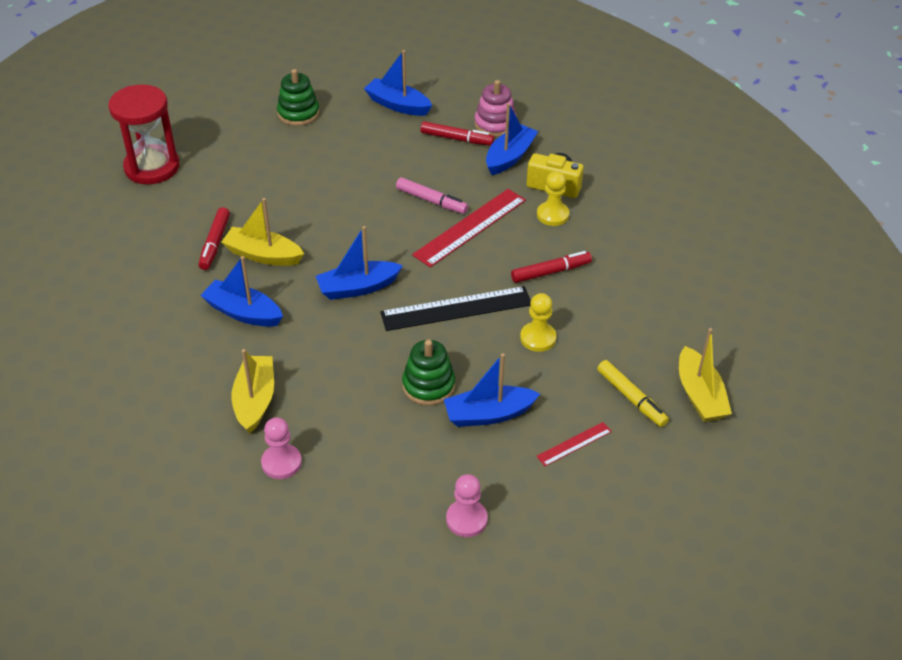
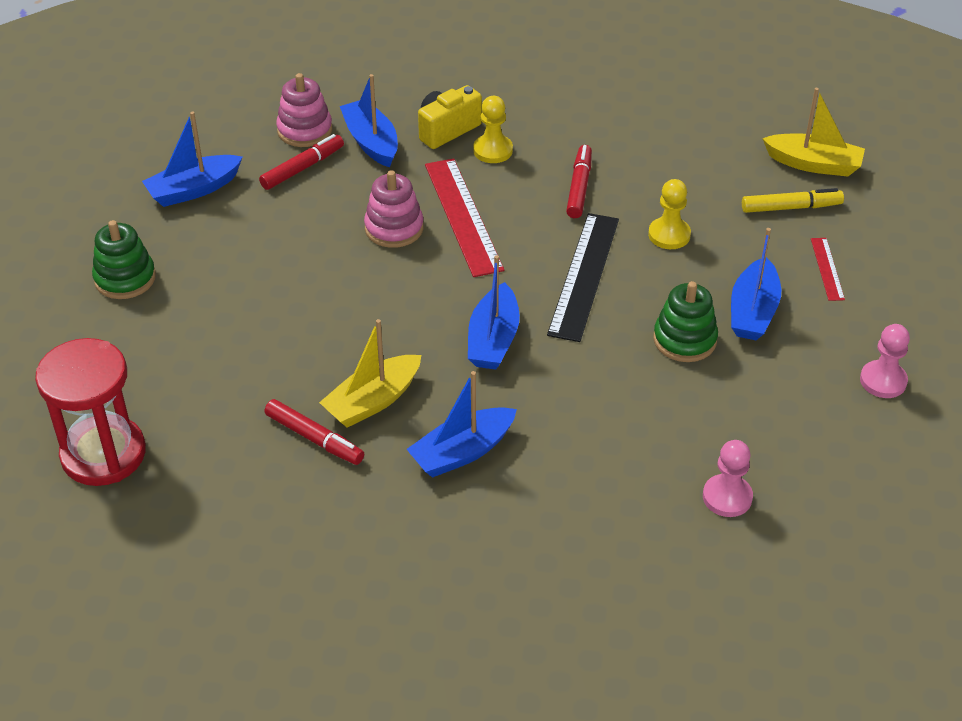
camera: 60 degrees left, 0 degrees up
(255, 400) = (617, 488): yellow boat -> none
(431, 201) = (394, 228): pink marker -> pink stacking toy

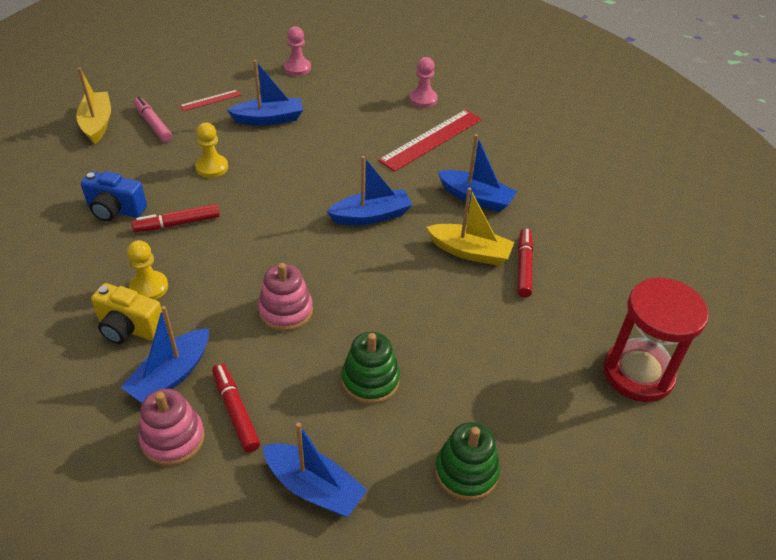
camera: 120 degrees left, 0 degrees up
(302, 168) = (236, 411): red marker -> red marker turned 45 degrees clockwise
(463, 216) = (247, 275): red ruler -> red ruler (431, 139)
(584, 276) = (279, 194): black ruler -> none
(630, 150) = (115, 210): none -> blue camera
(684, 340) = (313, 138): green stacking toy -> green stacking toy (370, 380)
(791, 207) = (153, 124): yellow marker -> pink marker

